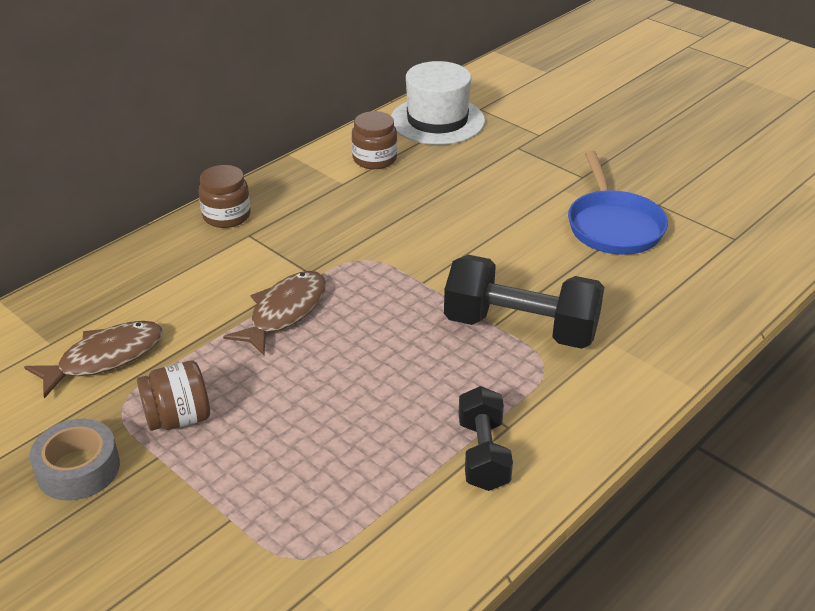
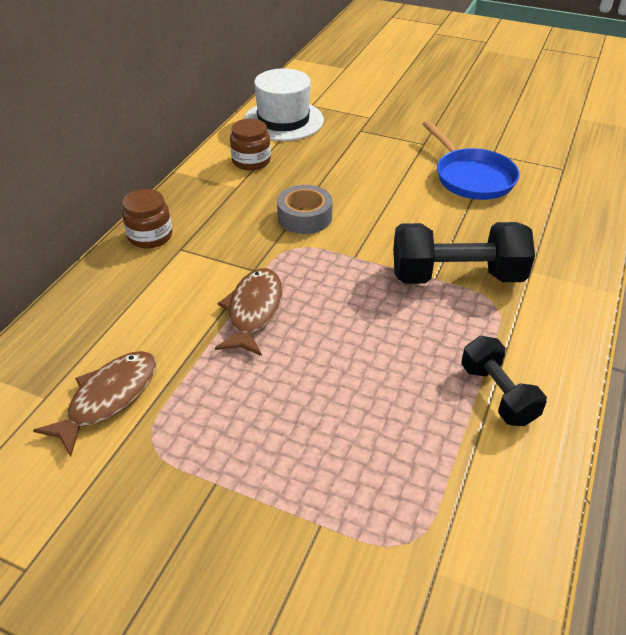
camera: 20 degrees left, 5 degrees up
(78, 469) = (143, 520): grey tape -> grey tape (304, 217)
(178, 418) = (213, 438): brown jar -> none

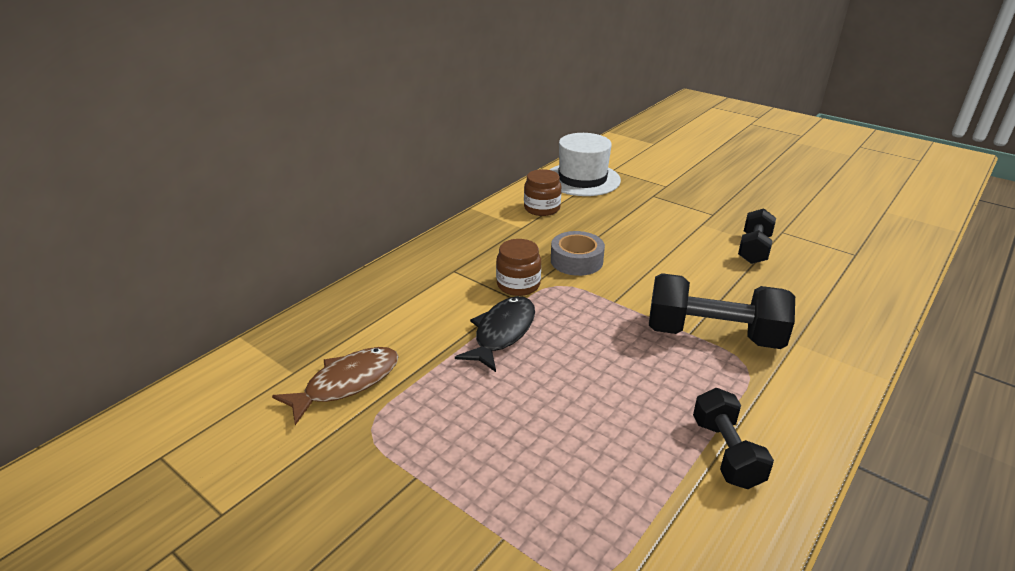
camera: 15 degrees right, 10 degrees down
(150, 236) = (431, 256): brown jar -> brown jar (518, 285)
(253, 311) = (502, 333): brown fish -> black fish
(471, 177) = (754, 249): blue pan -> black dumbbell

